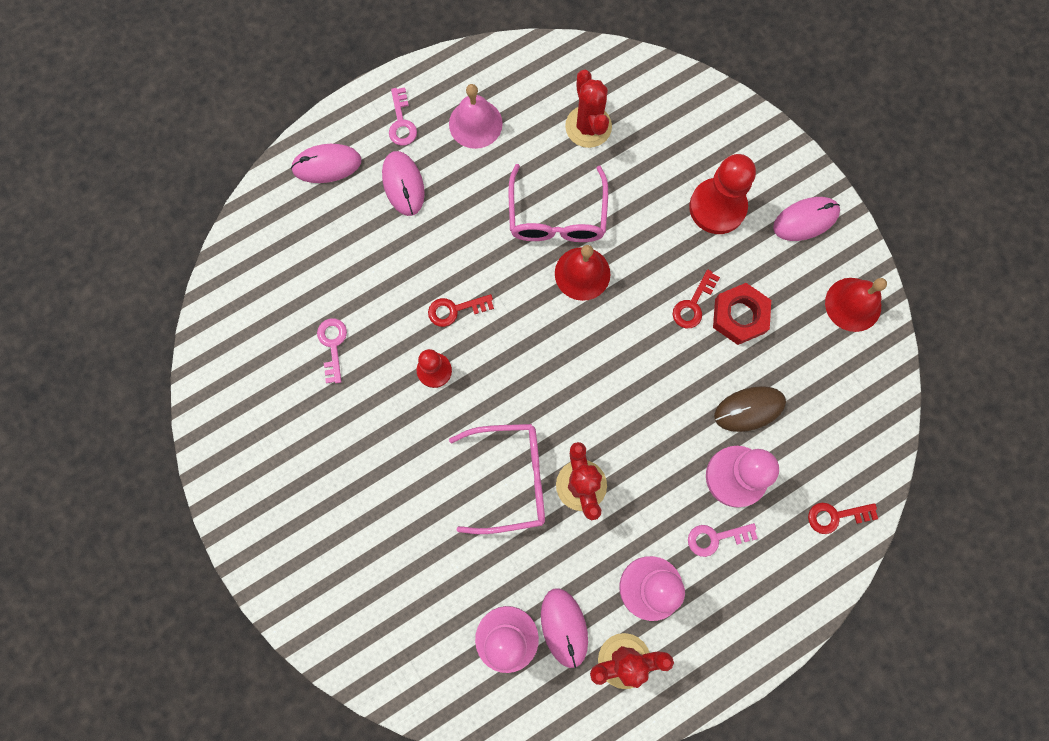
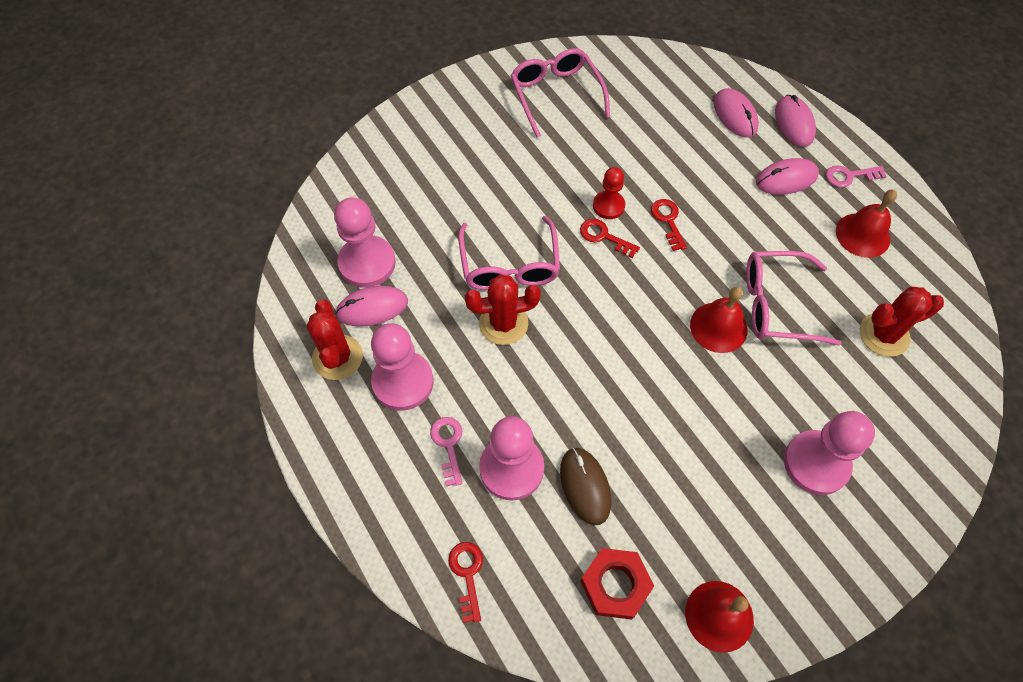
camera: 90 degrees right, 15 degrees down
(270, 423) = (556, 95): none -> pink glasses
(333, 345) = (626, 133): pink key -> none
(475, 123) = (862, 235): pink bell -> red bell
(693, 304) = (698, 433): red key -> red key (604, 237)
(717, 207) = (816, 463): red pawn -> pink pawn
(739, 316) = (690, 481): red nut -> red nut (615, 585)
(805, 220) = (818, 565): pink mouse -> pink mouse (735, 115)

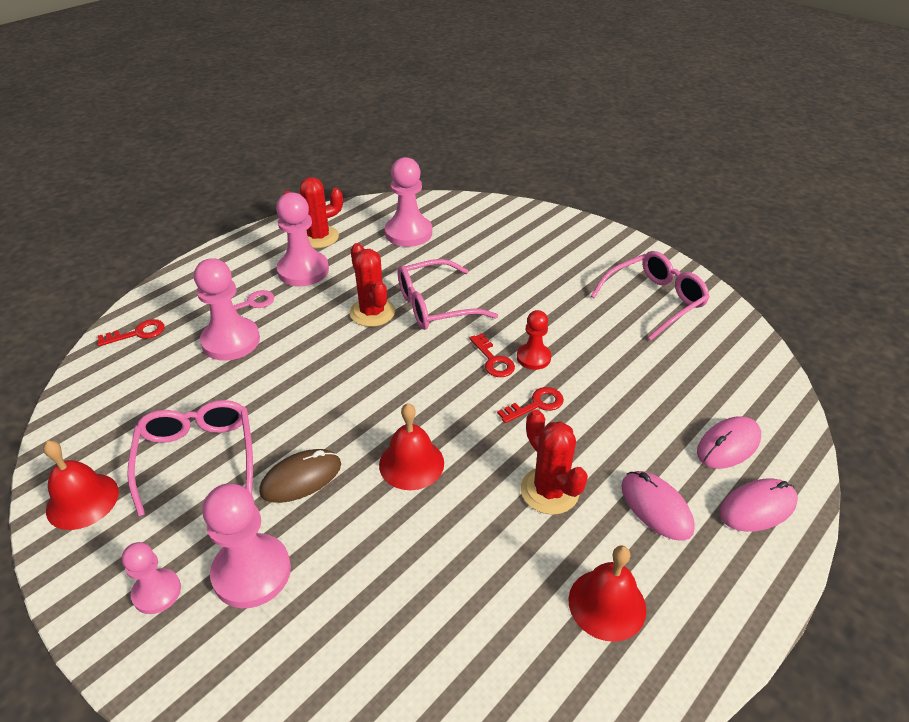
camera: 75 degrees right, 20 degrees down
(372, 308) = (367, 244): pink mouse -> none
(585, 486) = (216, 388): brown mouse -> brown mouse (301, 478)
(604, 237) = (493, 360): red key -> red key turned 135 degrees clockwise
(615, 585) = (121, 421): red nut -> none
(777, 305) = (458, 515): pink glasses -> pink glasses (197, 457)
(828, 540) = (157, 592): none -> pink pawn
(849, 176) = (703, 581): pink key -> none
(884, 335) = (449, 640): red cactus -> red cactus (549, 491)

